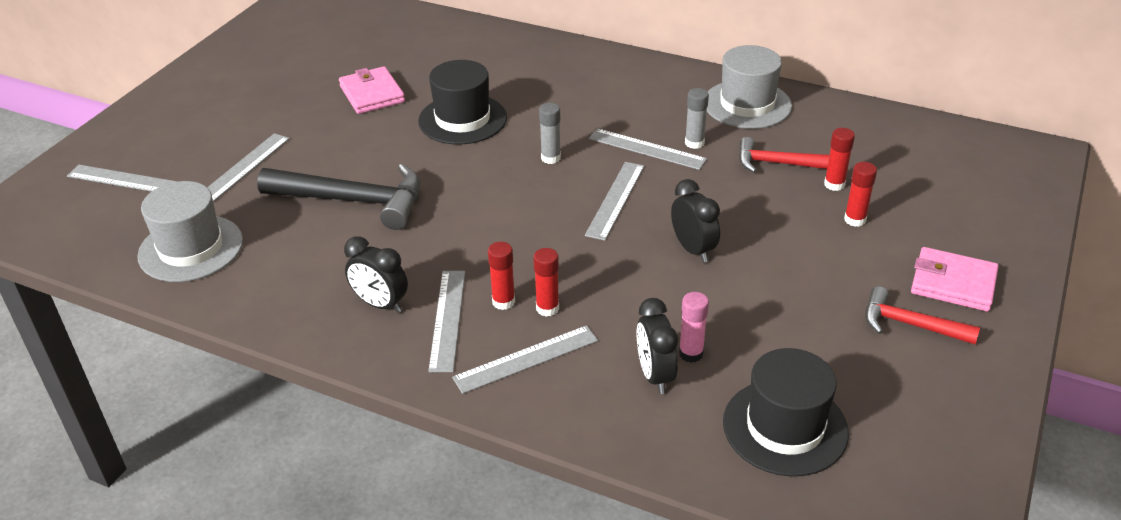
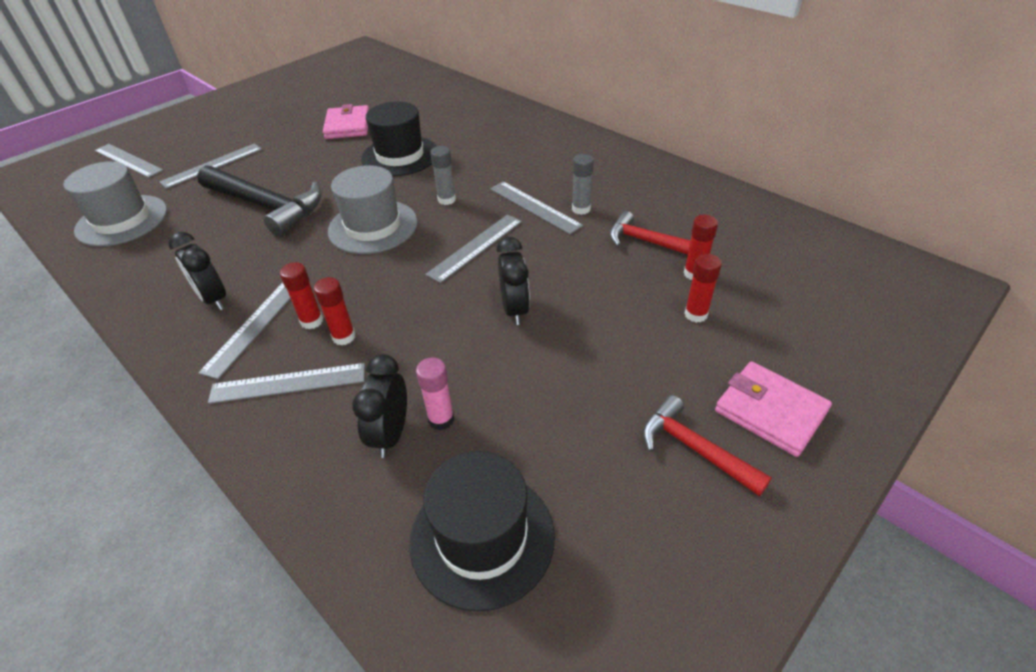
camera: 20 degrees right, 5 degrees up
(747, 104) = (652, 183): grey hat -> grey hat (373, 226)

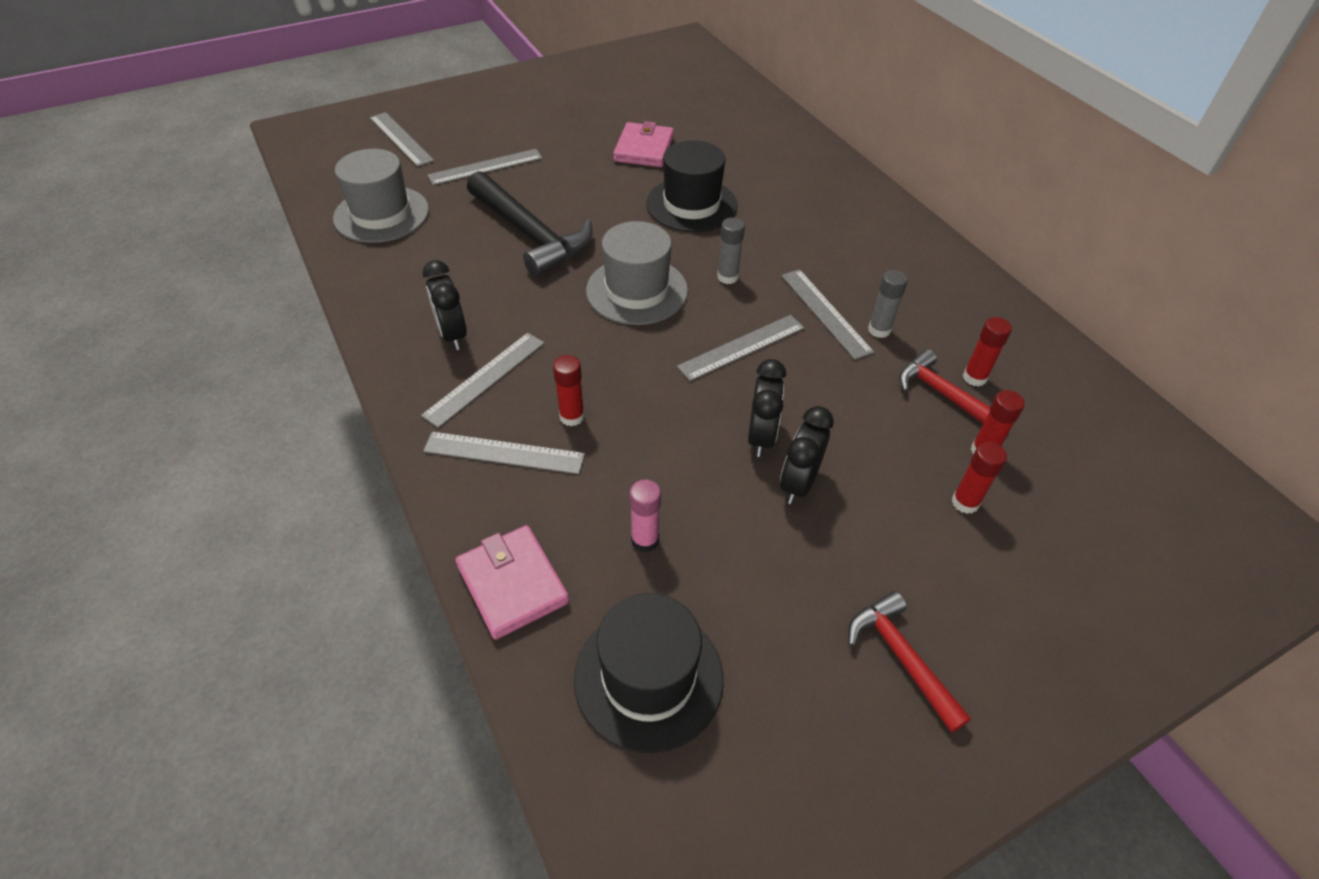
camera: 15 degrees right, 5 degrees up
(312, 321) = (544, 389): red glue stick -> red glue stick (974, 377)
(391, 434) = (590, 540): black clock -> black clock (798, 483)
(770, 411) = (1004, 643): pink wallet -> pink wallet (512, 584)

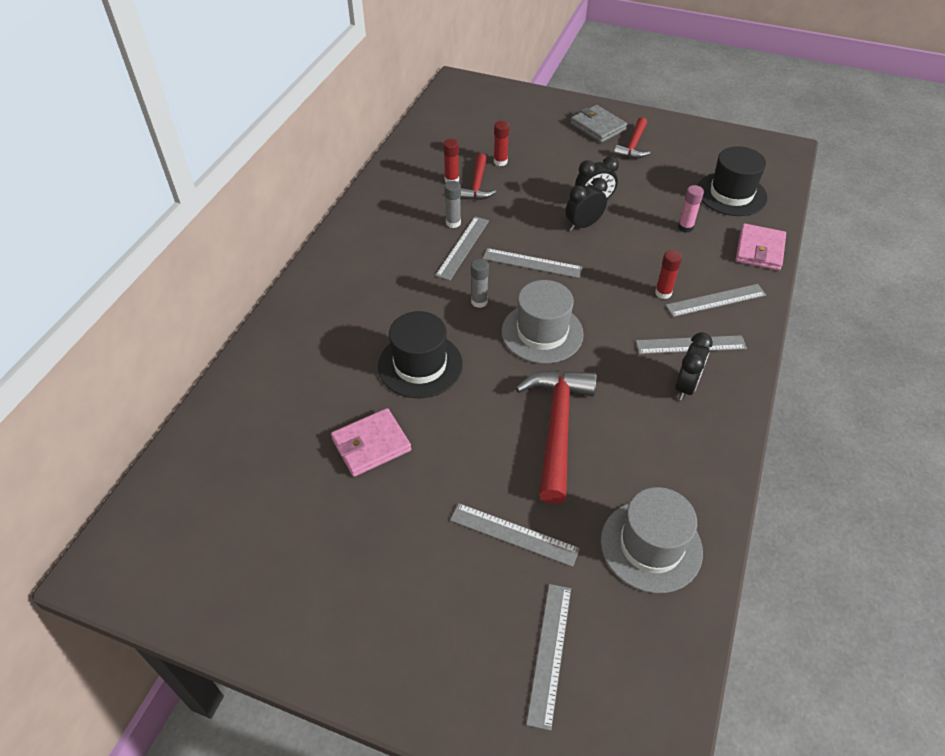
camera: 130 degrees left, 0 degrees up
(504, 453) = (716, 300): grey ruler -> grey ruler turned 75 degrees counterclockwise
(530, 234) = (557, 428): black hammer -> red hammer
(965, 502) = (538, 156): red glue stick -> none
(1002, 653) = (598, 127): none -> grey wallet

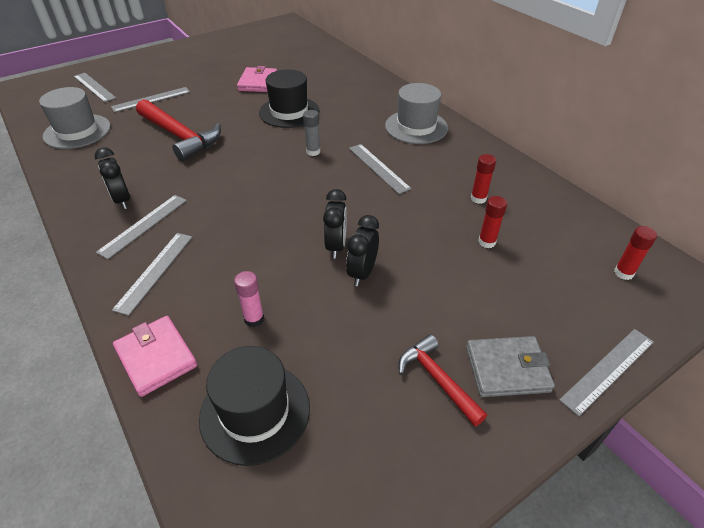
camera: 125 degrees right, 5 degrees down
(453, 223) = (414, 175): grey glue stick -> none
(477, 185) = (458, 210): red hammer -> none
(532, 263) = (323, 192): grey ruler -> grey ruler (608, 370)
(542, 333) = (251, 164): grey hat -> grey hat (416, 127)
(663, 293) = (204, 244): red glue stick -> red glue stick (623, 273)

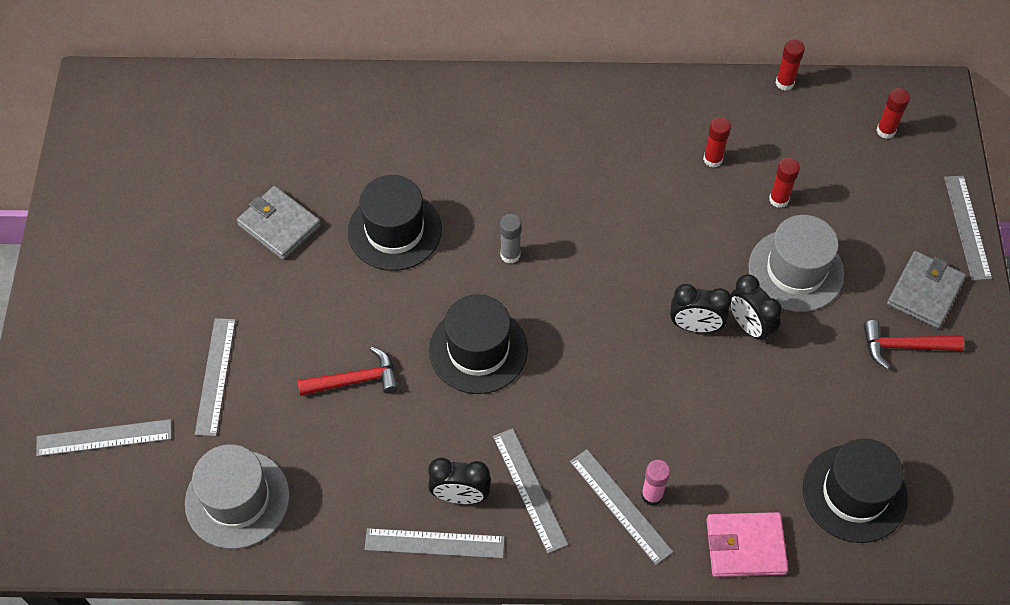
camera: 55 degrees left, 15 degrees up
(179, 136) = (355, 380): red hammer -> red hammer, size x0.58
(234, 166) = (478, 350): none -> black hat
(254, 319) = (749, 446): pink glue stick -> pink glue stick (652, 495)
(258, 82) = (279, 225): pink wallet -> grey wallet
(336, 246) = (695, 326): black clock -> black clock turned 150 degrees clockwise
(378, 168) = (593, 210): grey ruler -> grey ruler (434, 543)
(416, 127) = (540, 123): grey hat -> grey hat (796, 270)
(584, 204) = (784, 83): none -> red glue stick

